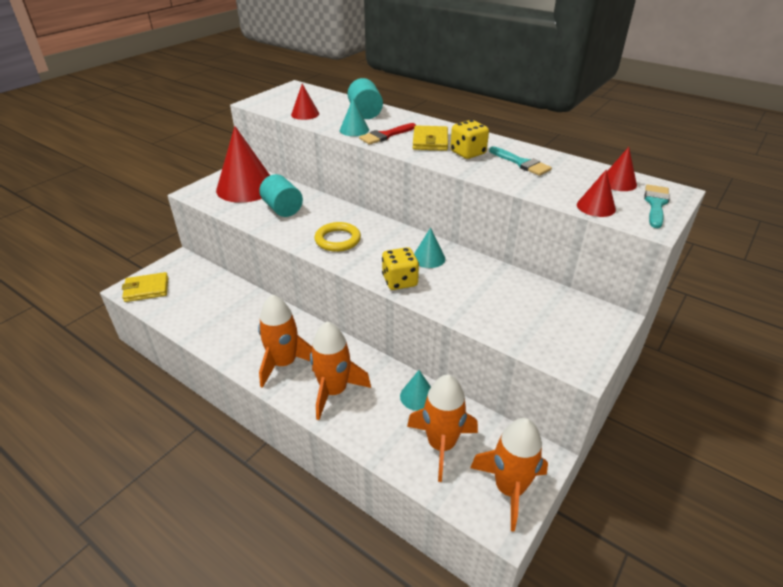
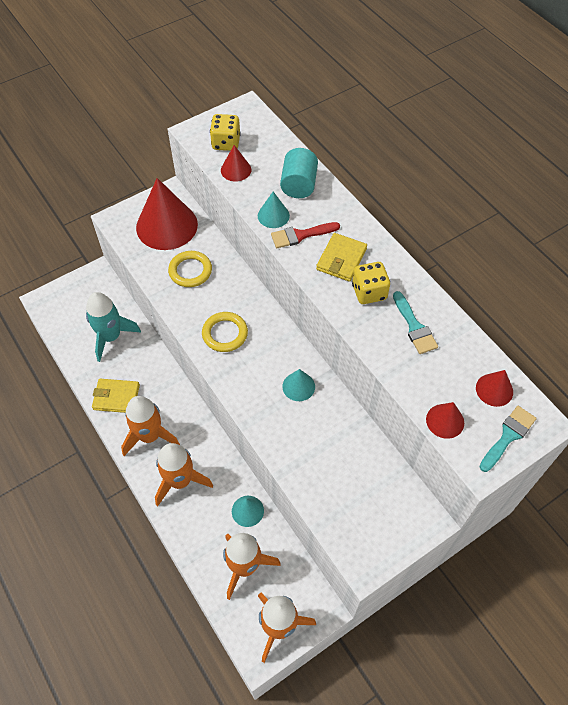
camera: 20 degrees right, 20 degrees up
(146, 289) = (59, 306): yellow wallet -> yellow wallet (116, 397)
(211, 299) = (111, 337): none -> turquoise rocket
(283, 209) = (190, 271): turquoise cylinder -> yellow ring
(400, 281) = (258, 409): yellow dice -> yellow dice (226, 143)

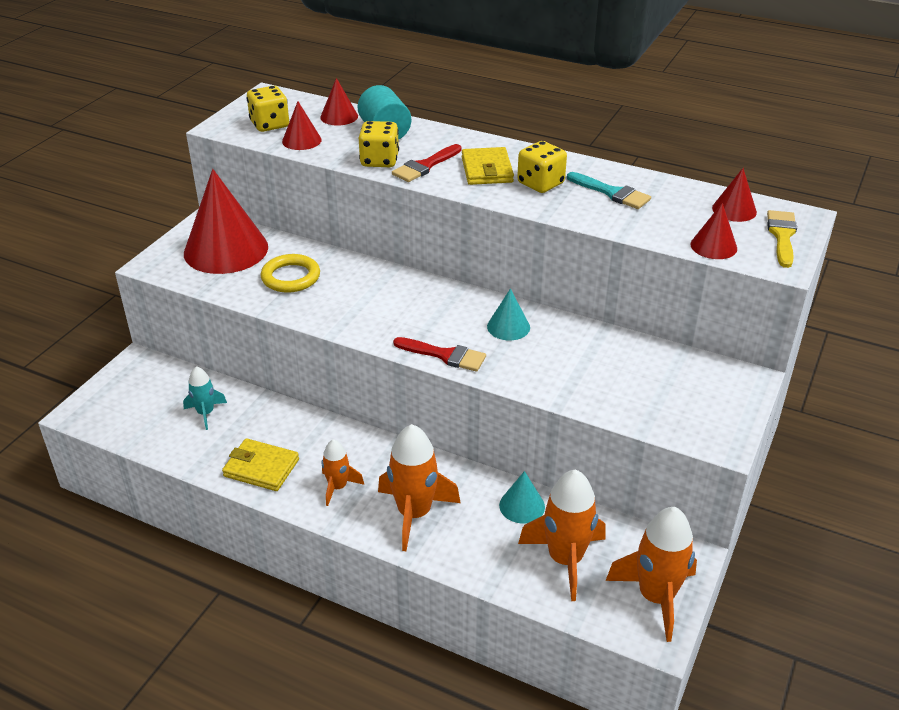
camera: 30 degrees left, 20 degrees down
(111, 337) = (205, 413): turquoise rocket -> turquoise rocket, size x0.56
(116, 397) = (261, 468): yellow wallet -> yellow wallet turned 45 degrees clockwise
(150, 436) = (338, 487): orange rocket -> orange rocket, size x0.56
(225, 334) = (382, 314): yellow ring -> none
(239, 391) = (445, 355): none -> red brush
(273, 215) = (379, 161): turquoise cone -> yellow dice
(279, 153) = (339, 116): none -> red cone
(508, 436) = (782, 236): turquoise brush -> yellow brush

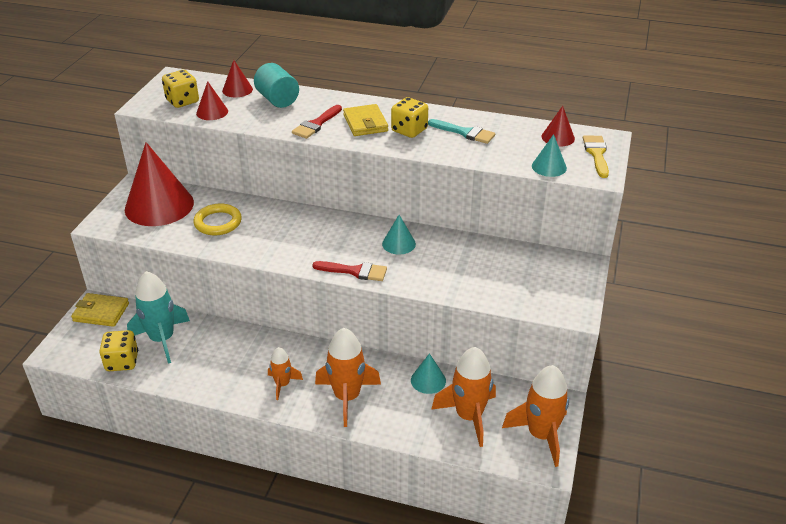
camera: 10 degrees left, 0 degrees up
(205, 413) = (162, 339): turquoise rocket -> turquoise rocket, size x1.79
(261, 468) = (218, 377): yellow wallet -> yellow wallet (101, 312)
(379, 161) = (279, 123): yellow dice -> yellow dice (122, 362)
(713, 246) = (549, 167): red cone -> turquoise cone

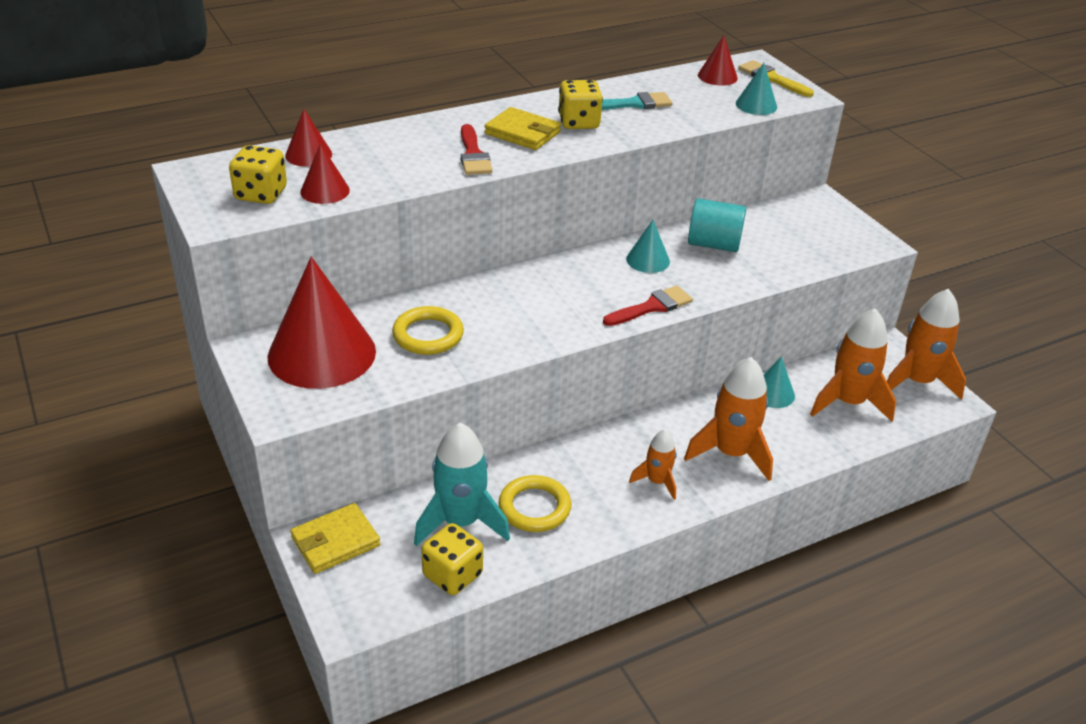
camera: 45 degrees left, 0 degrees up
(204, 355) = (534, 507): none -> yellow ring
(277, 100) = (379, 147): turquoise cylinder -> turquoise cylinder (713, 244)

